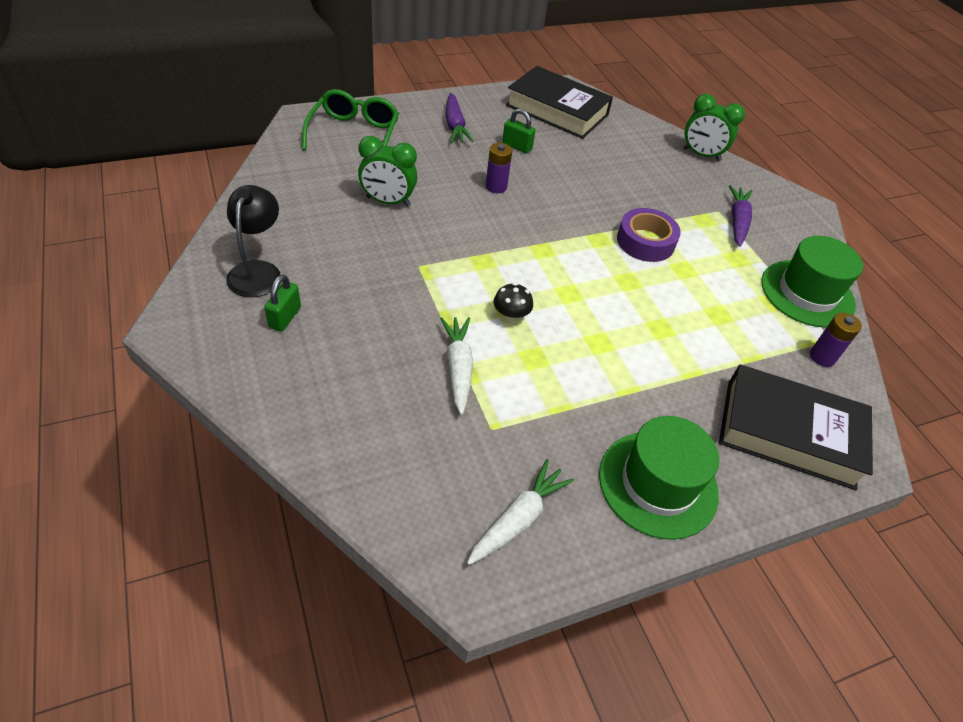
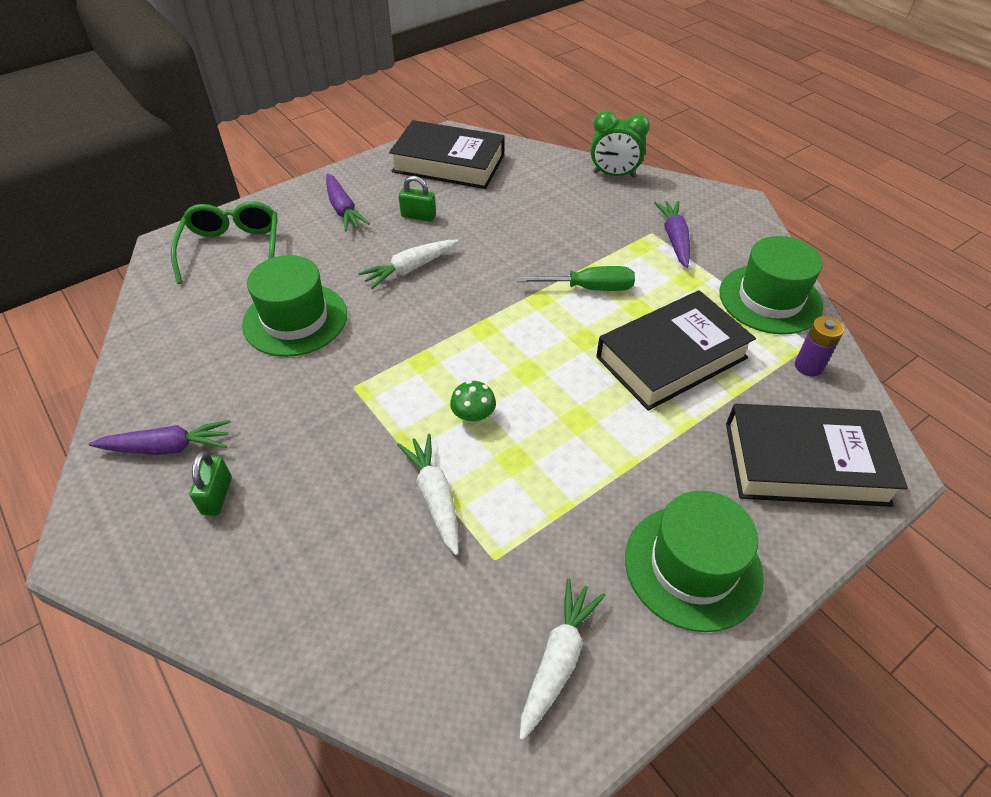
camera: 10 degrees left, 0 degrees up
(257, 271) = (167, 447): black lamp -> purple carrot
(388, 201) = (295, 319): green clock -> green hat
(496, 187) = (410, 269): purple battery -> white carrot
(511, 315) = (473, 416): black mushroom -> green mushroom
(645, 242) = (588, 288): purple tape -> green screwdriver
(699, 316) = (671, 357): none -> black book

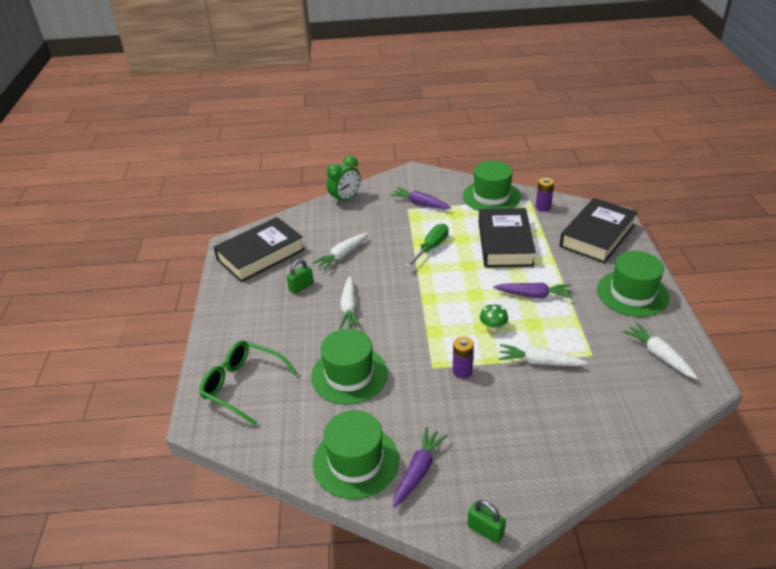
camera: 55 degrees left, 10 degrees down
(160, 385) = (356, 461): none -> green hat
(217, 496) = (477, 455): green padlock -> green padlock (485, 530)
(343, 209) = (257, 317): purple carrot -> purple carrot (534, 295)
(363, 419) = (462, 371): none -> purple battery
(502, 221) = (342, 255): none -> white carrot

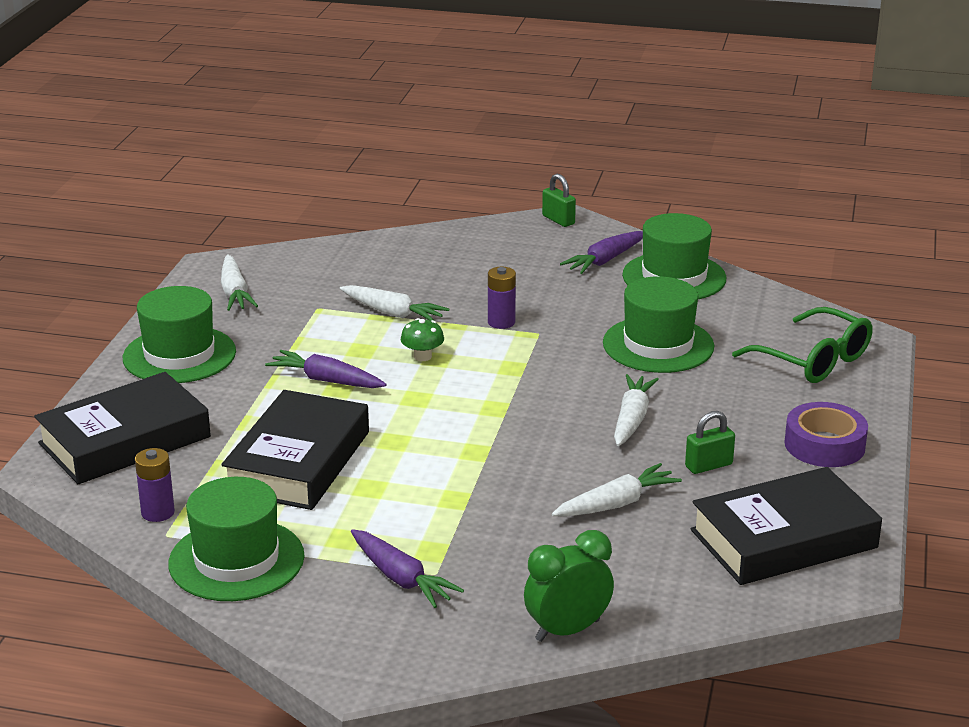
camera: 165 degrees left, 10 degrees down
(239, 314) = (824, 445): none -> purple tape
(431, 248) = (439, 482): green screwdriver -> none

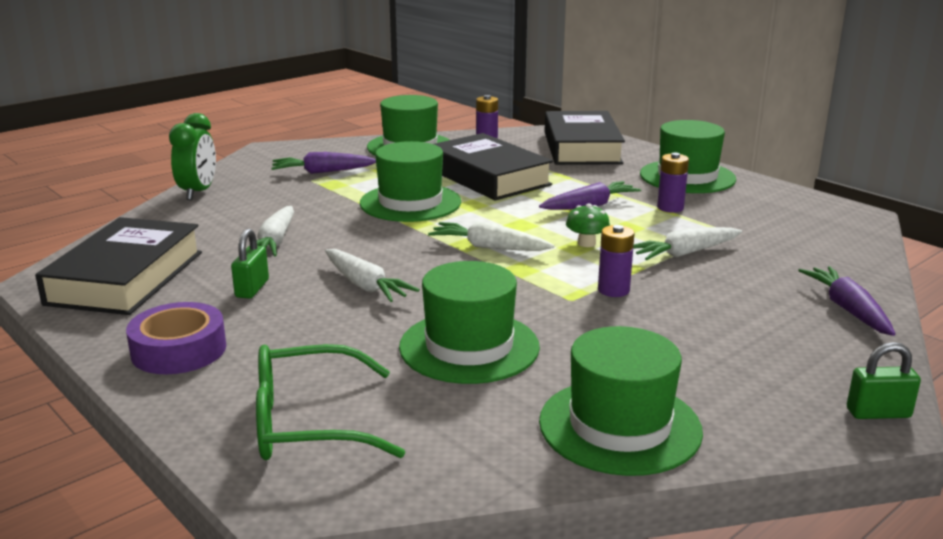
camera: 125 degrees right, 5 degrees down
(235, 293) = (788, 210): white carrot -> white carrot (489, 247)
(287, 342) = (670, 208): none -> purple battery
(430, 476) = (410, 203): none -> green hat
(605, 260) = (713, 397): purple carrot -> purple carrot (847, 309)

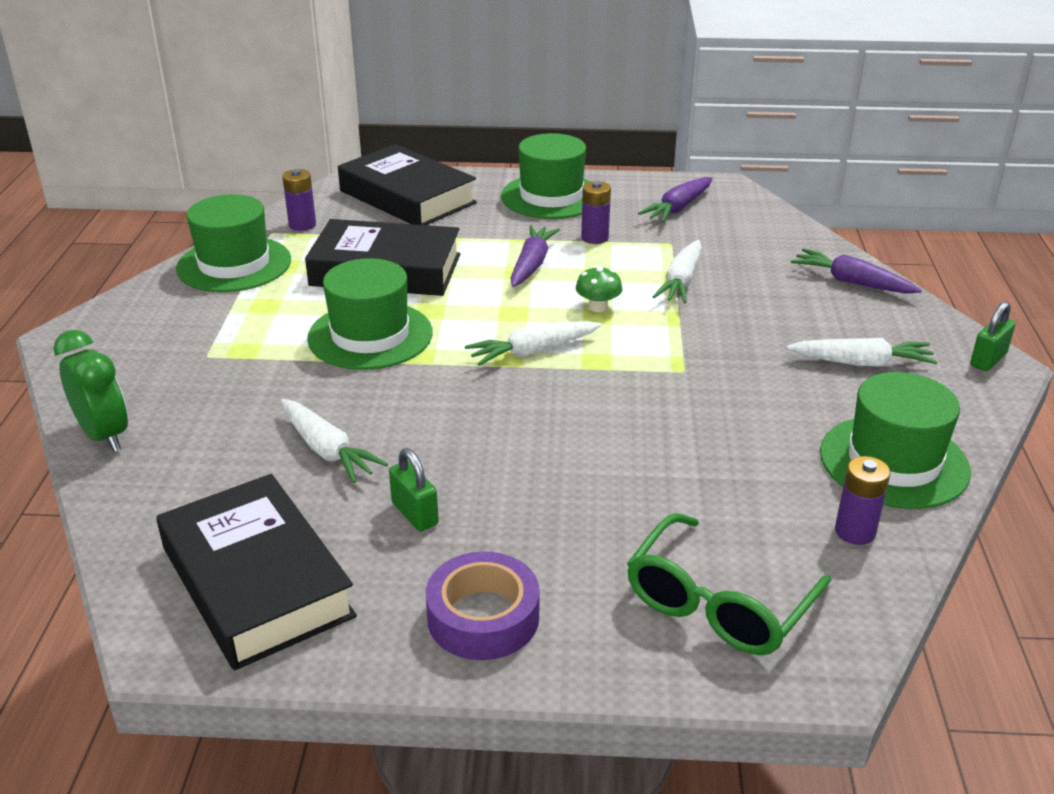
camera: 45 degrees left, 10 degrees up
(322, 172) = (200, 339): purple carrot -> purple carrot (678, 208)
(365, 285) = (508, 449): white carrot -> white carrot (861, 363)
(469, 347) = (696, 459): green hat -> none
(613, 290) = (695, 345): purple battery -> purple battery (855, 531)

